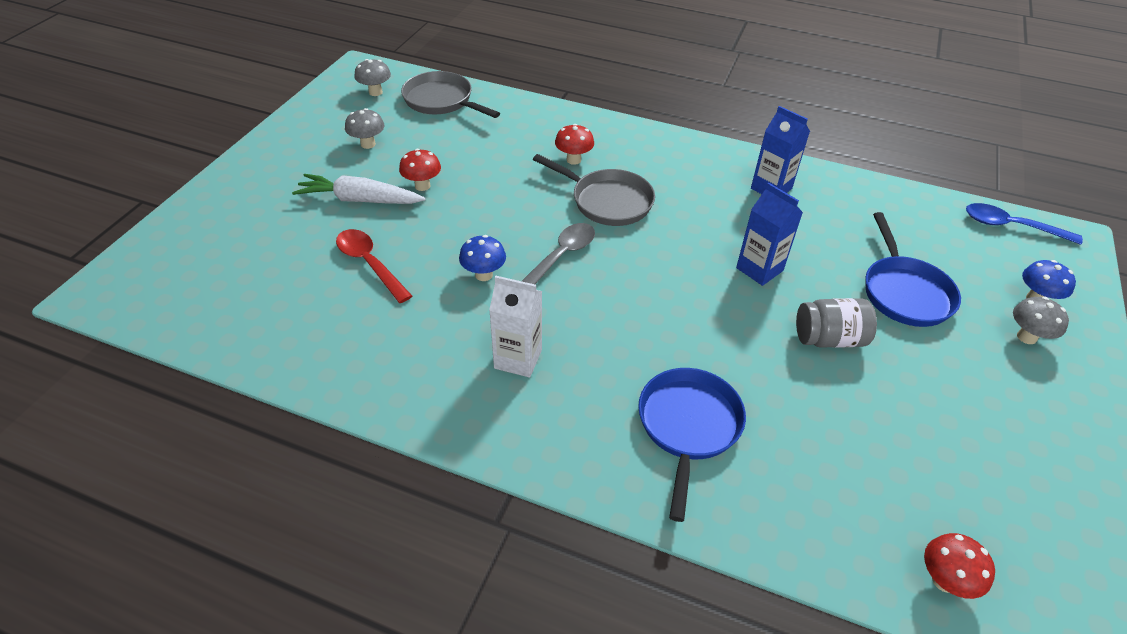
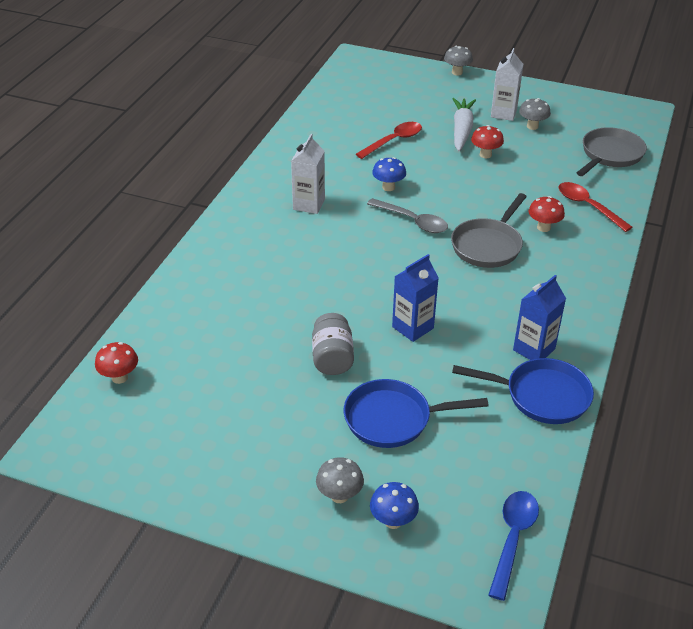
camera: 90 degrees right, 5 degrees down
(330, 162) = (503, 113): none -> white carton
(375, 92) = (609, 122): grey mushroom -> grey mushroom (457, 72)
(536, 127) = (588, 206): none -> red spoon
(688, 426) = (249, 275): blue pan -> blue pan (542, 396)

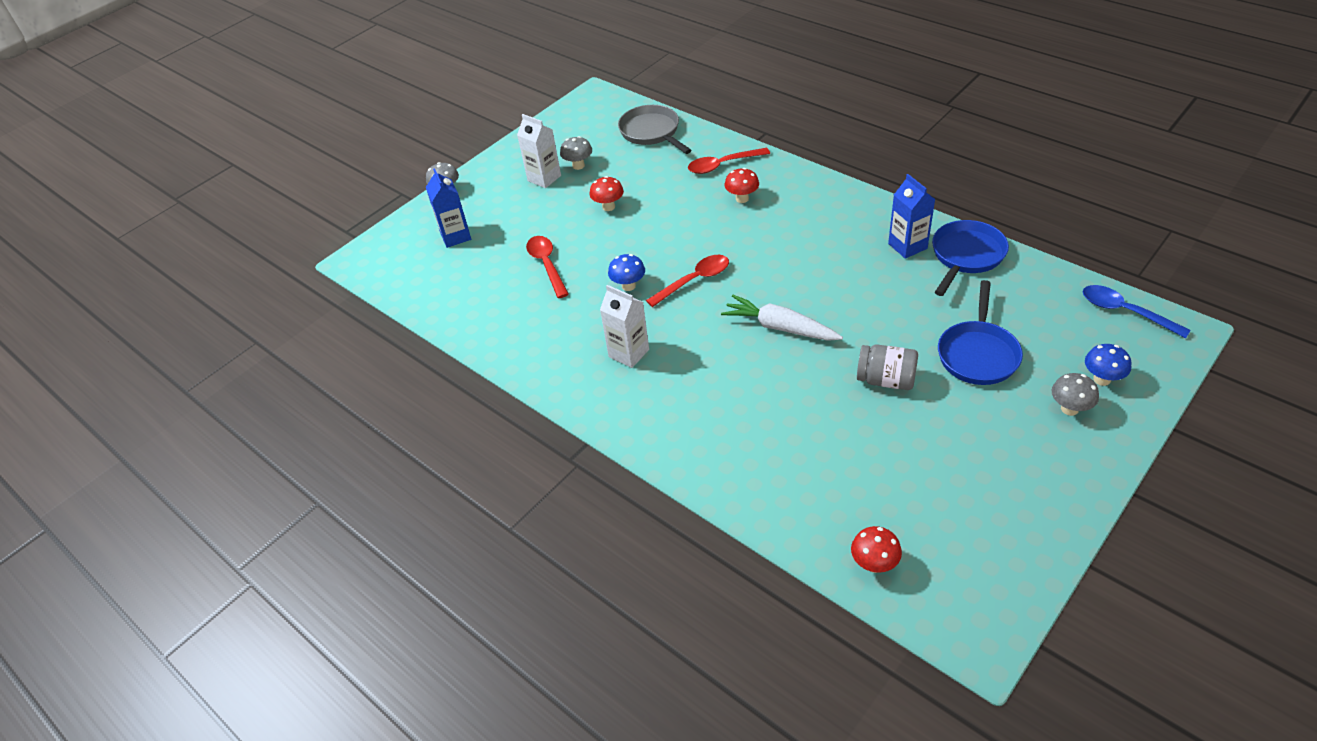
camera: 65 degrees left, 5 degrees up
(412, 221) = (694, 281): grey spoon -> red spoon
(412, 327) = (857, 315): blue carton -> blue carton (455, 236)
(462, 130) = (556, 213): white carrot -> white carrot (780, 327)
(488, 245) = (754, 239): grey pan -> none

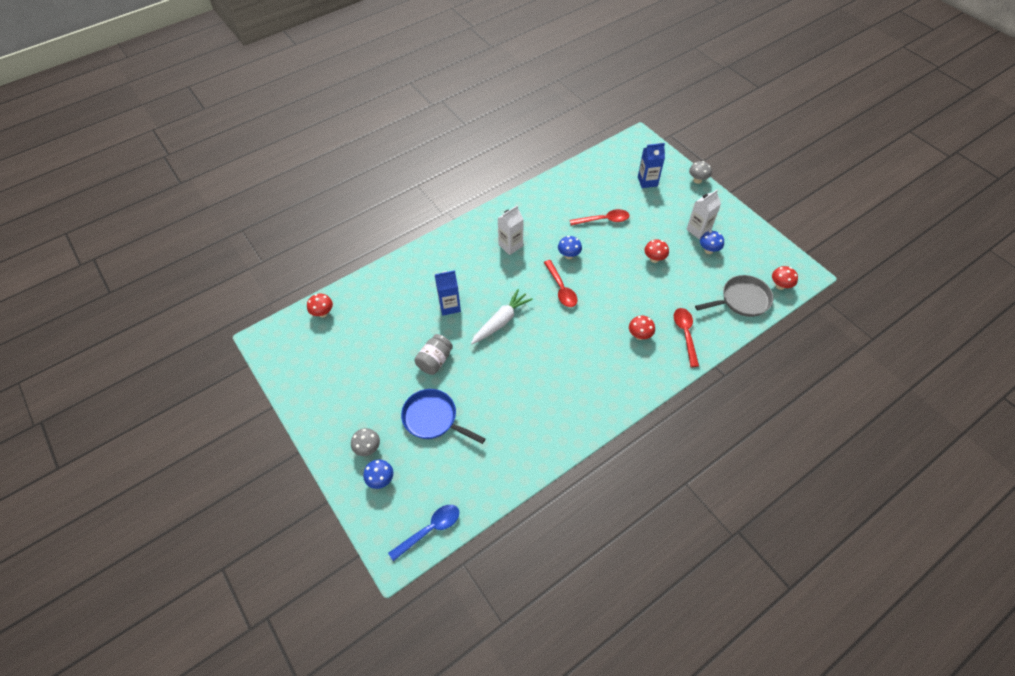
camera: 100 degrees right, 10 degrees up
(578, 166) = (708, 250): grey mushroom -> blue mushroom
(619, 110) = (780, 286): none -> red mushroom
(907, 246) = (551, 420): blue carton -> blue carton (449, 306)
(966, 256) = (526, 453): blue pan -> none

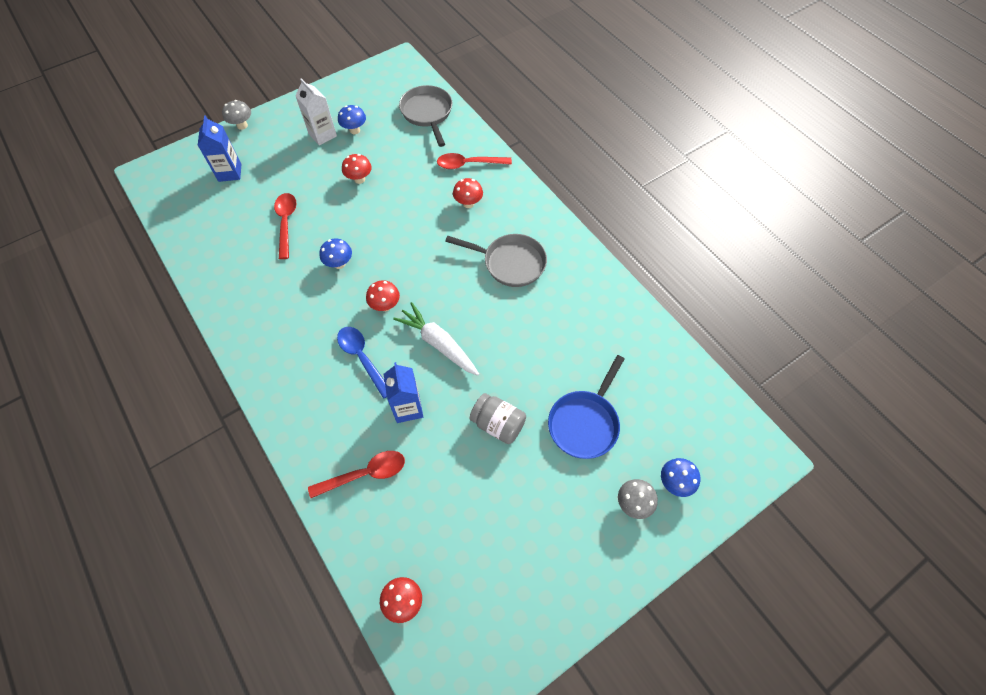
camera: 90 degrees left, 5 degrees up
(430, 530) = (728, 420): blue spoon -> blue spoon (362, 358)
(510, 245) = (309, 330): white carton -> none
(561, 288) = (392, 275): red spoon -> red spoon (365, 474)
(579, 368) = (510, 263): none -> grey pan
(780, 286) = (412, 82): red mushroom -> red mushroom (385, 306)

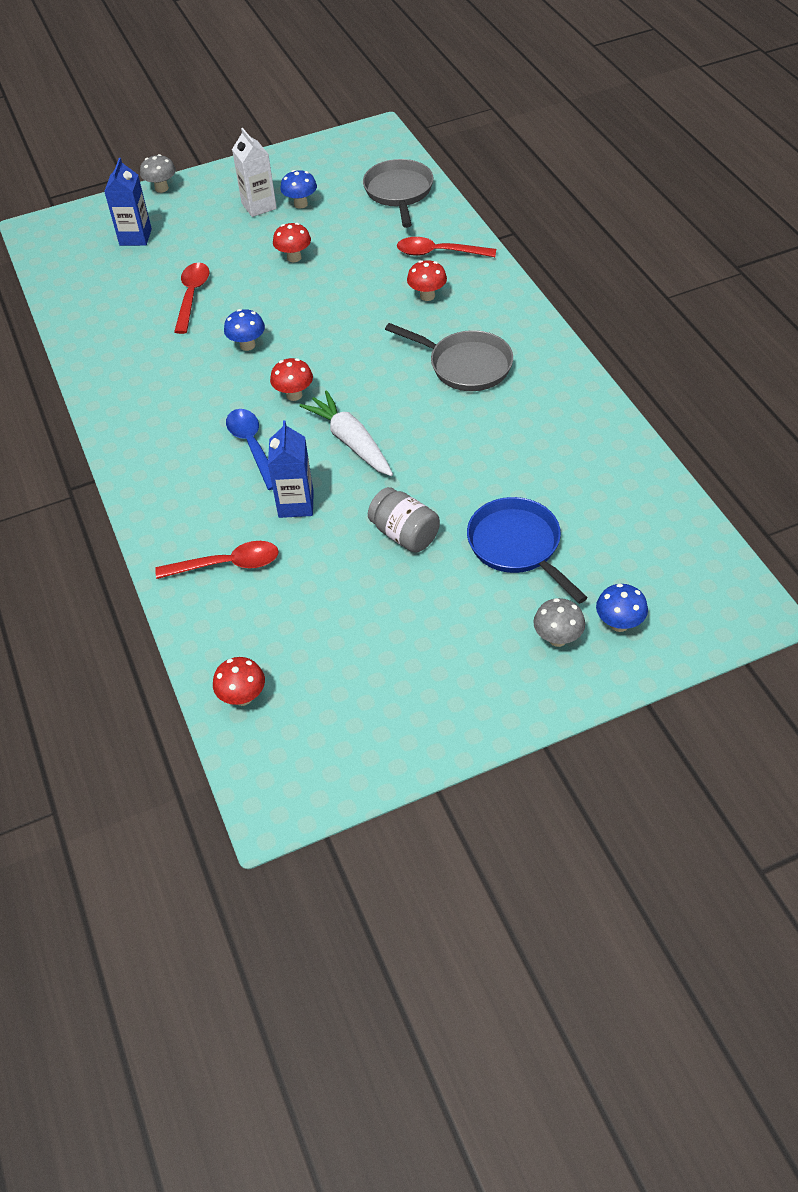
camera: 15 degrees right, 10 degrees down
(585, 423) = (517, 546): blue pan -> blue pan turned 105 degrees clockwise

